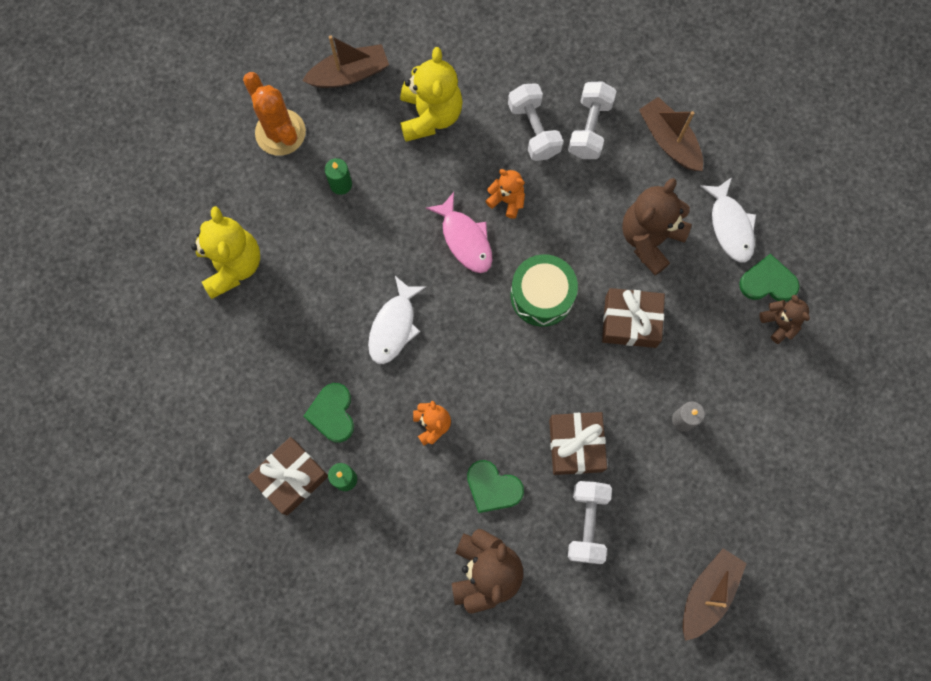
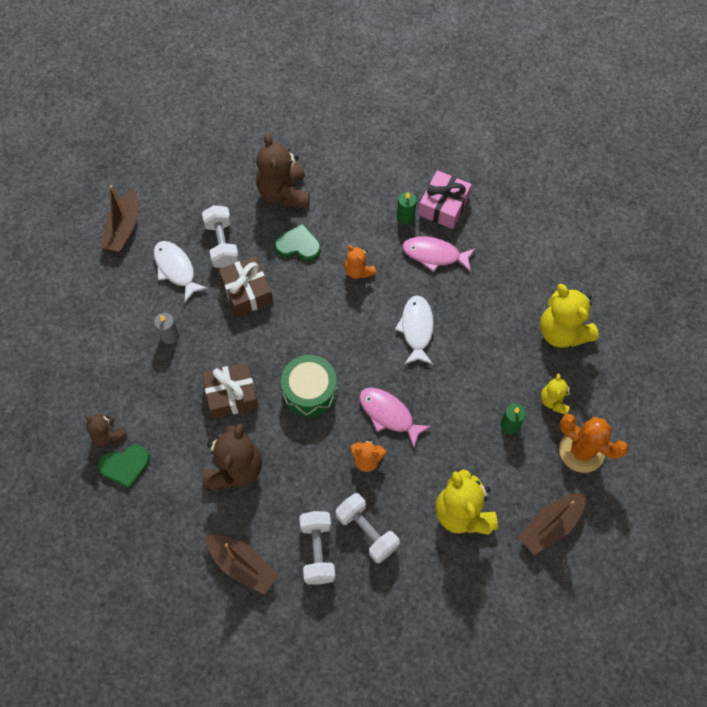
camera: 160 degrees right, 10 degrees down
(282, 192) = (554, 401): none -> yellow teddy bear
(291, 477) = (443, 206): brown gift -> pink gift
(332, 413) = (434, 255): green heart -> pink fish
(730, 226) = (168, 503): white fish -> white fish (176, 269)

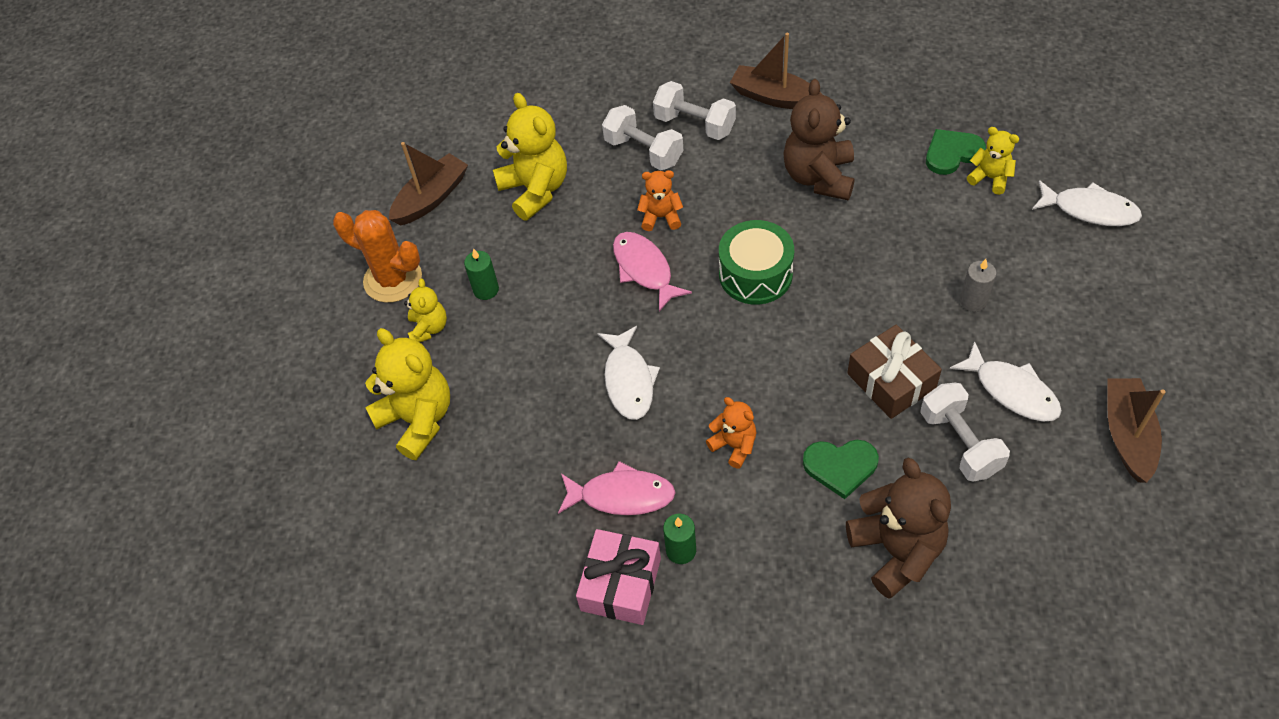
camera: 175 degrees right, 10 degrees down
(54, 389) = (1089, 210): none -> white fish
(108, 435) = (990, 178): brown teddy bear -> yellow teddy bear
(232, 395) = (856, 250): brown gift -> none
(317, 551) = (695, 124): white dumbbell -> white dumbbell turned 45 degrees counterclockwise
(389, 414) = (644, 269): pink fish -> pink fish turned 150 degrees counterclockwise

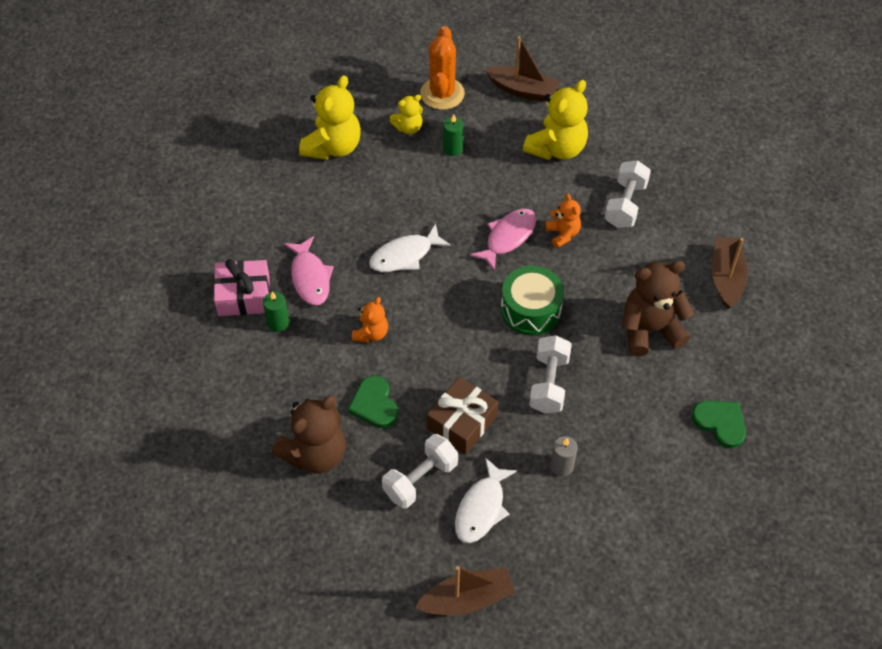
camera: 65 degrees right, 0 degrees up
(695, 124) = (669, 230): white dumbbell -> white dumbbell (549, 383)
(990, 178) = (703, 457): yellow teddy bear -> none
(1089, 210) = (699, 542): white fish -> none

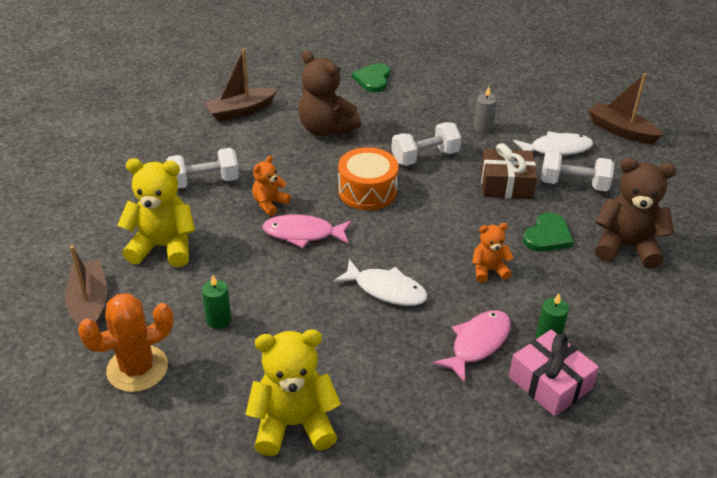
camera: 125 degrees left, 15 degrees down
(408, 128) = (213, 371): yellow teddy bear -> none
(531, 309) = (367, 191): green drum -> orange drum

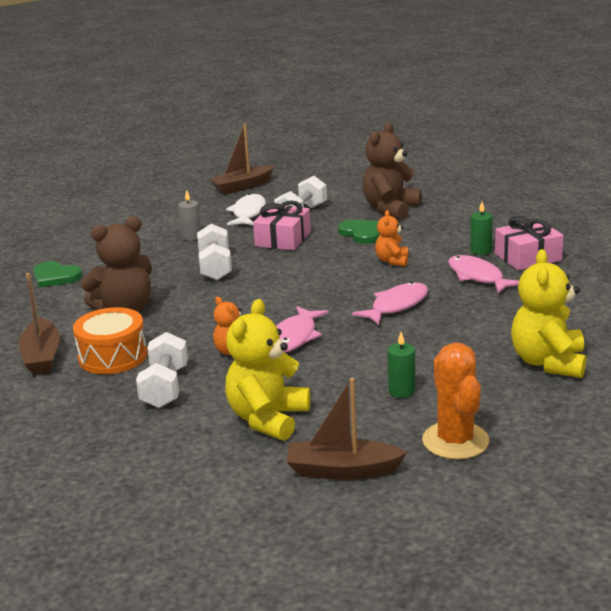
camera: 70 degrees left, 15 degrees down
(367, 191) = (248, 299): orange drum -> orange drum (113, 356)
(386, 290) = (396, 306): white fish -> pink fish
(506, 184) = (283, 239): brown gift -> pink gift

